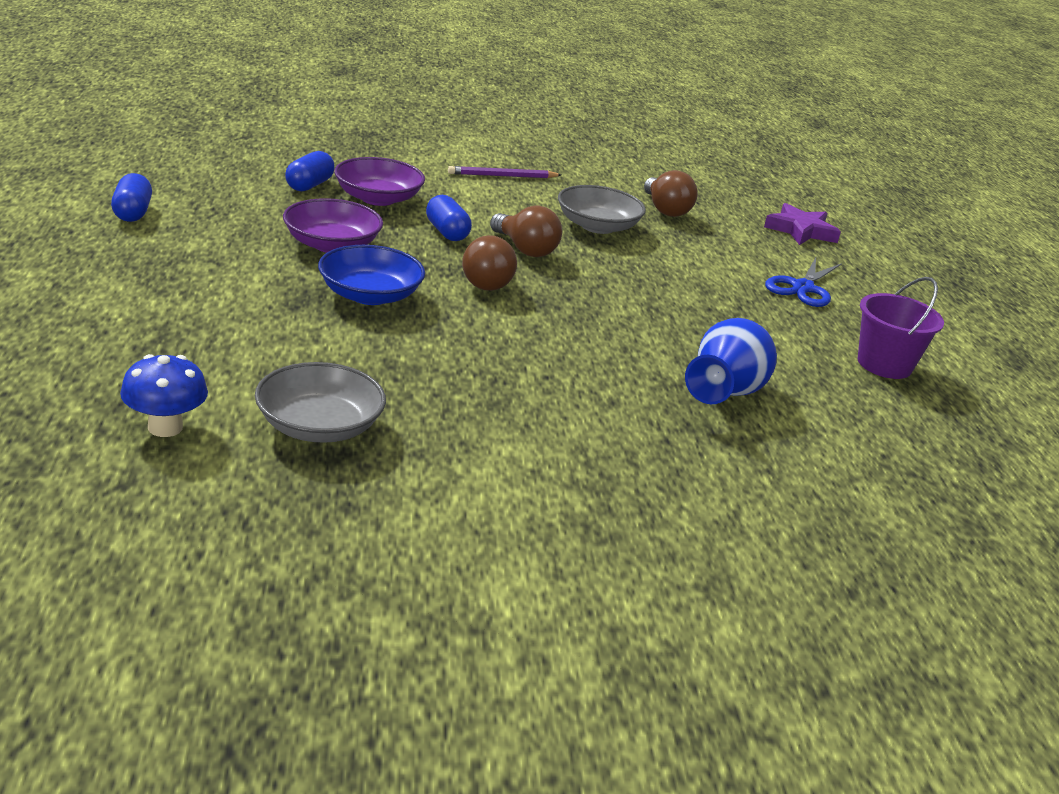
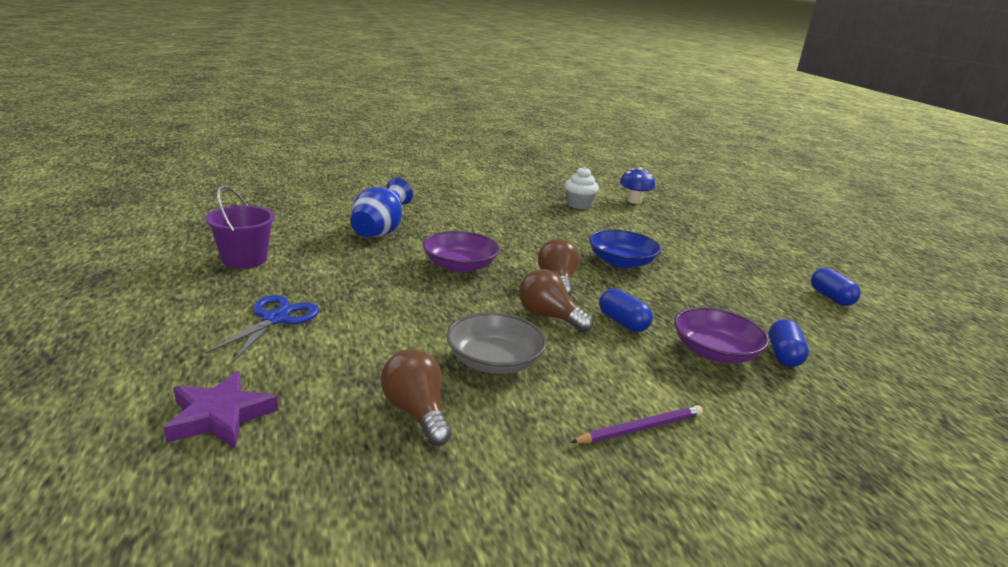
camera: 170 degrees right, 5 degrees down
(319, 426) = (579, 205): grey bowl -> white cupcake
(331, 244) = (686, 294): purple bowl -> purple bowl (459, 266)

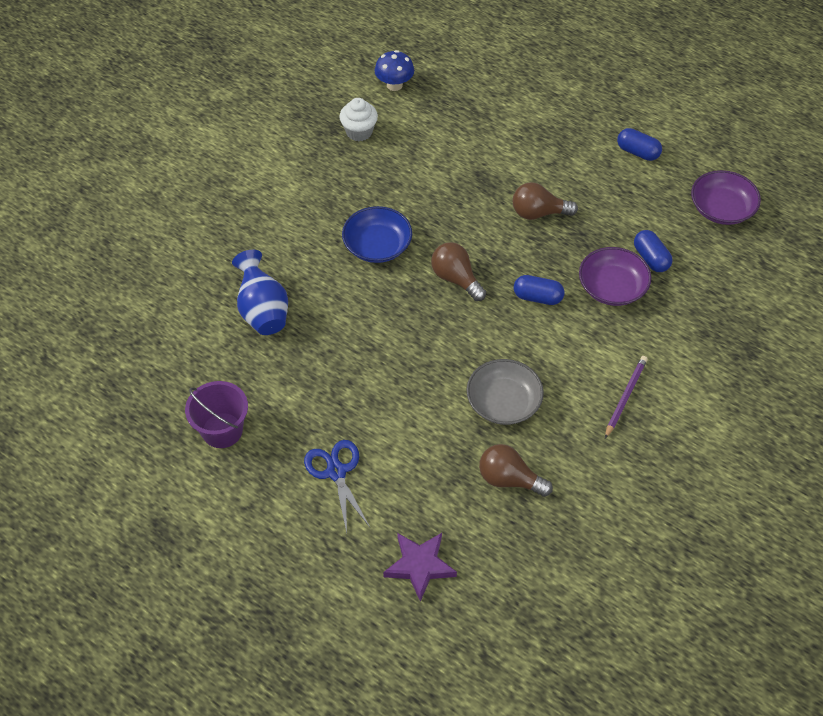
camera: 35 degrees left, 30 degrees up
(459, 266) = (373, 312): purple bowl -> purple bowl (721, 209)
(549, 316) = (489, 328): brown light bulb -> brown light bulb (538, 213)
(621, 262) = (472, 211): blue bowl -> blue bowl (377, 245)

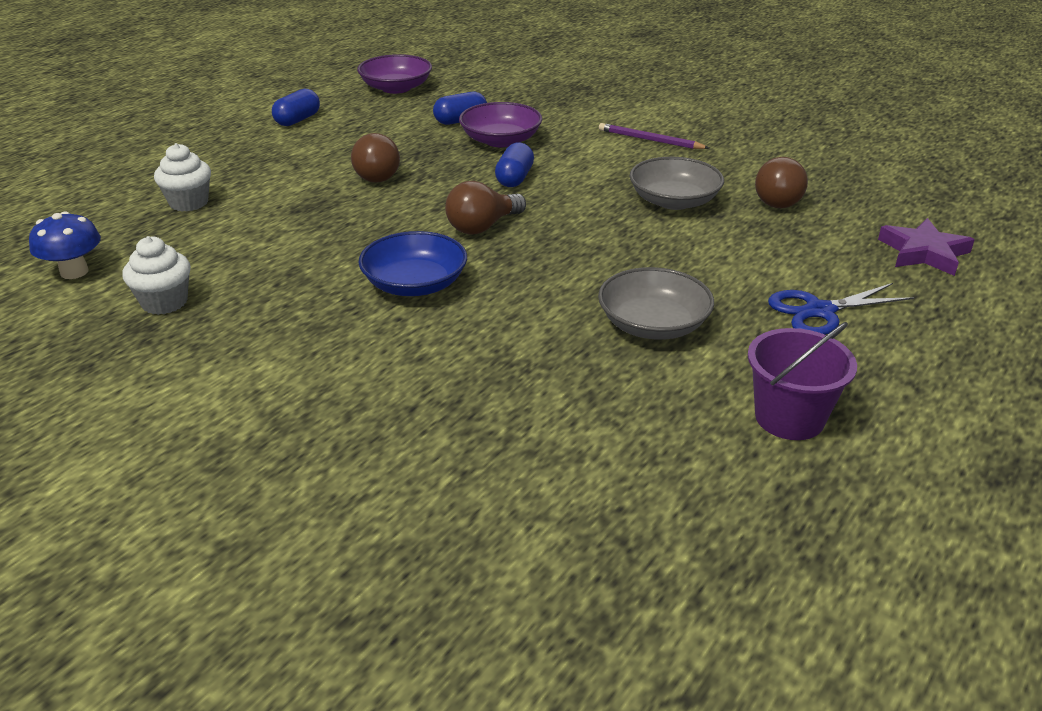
camera: 90 degrees left, 20 degrees down
(263, 311) = (542, 386): blue vase -> none
(324, 371) = (653, 324): none -> grey bowl
(486, 117) = (189, 203): none -> white cupcake

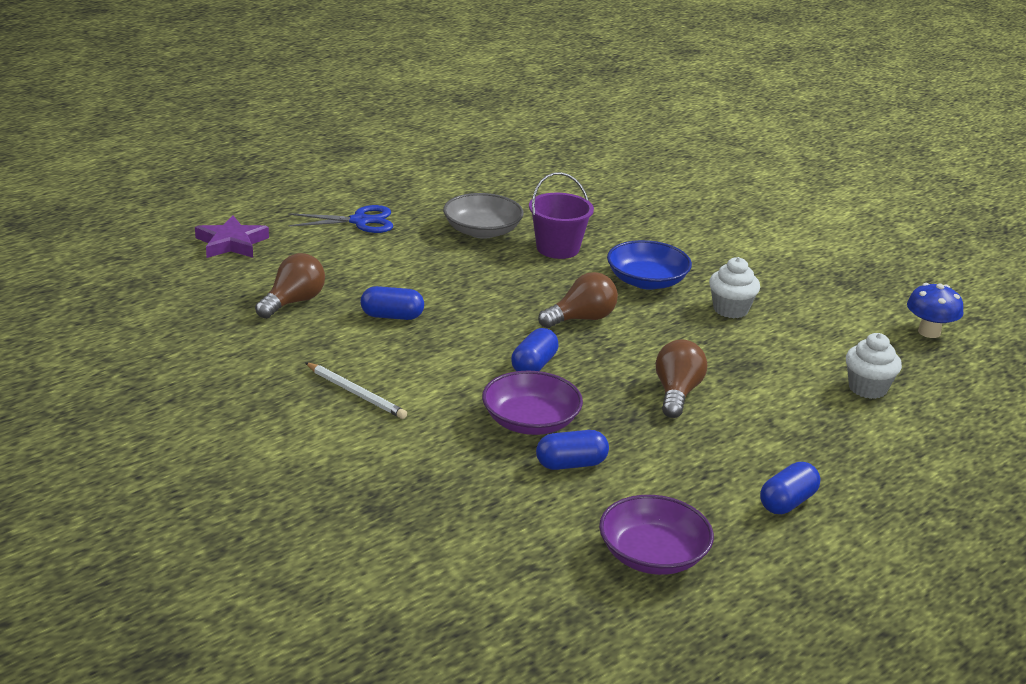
camera: 170 degrees left, 5 degrees down
(164, 302) = (839, 297): white cupcake -> white cupcake (730, 309)
(650, 140) = (356, 393): purple pencil -> white pencil
(674, 201) = (392, 316): grey bowl -> blue capsule
(789, 418) = (437, 180): purple bucket -> purple bucket (557, 248)

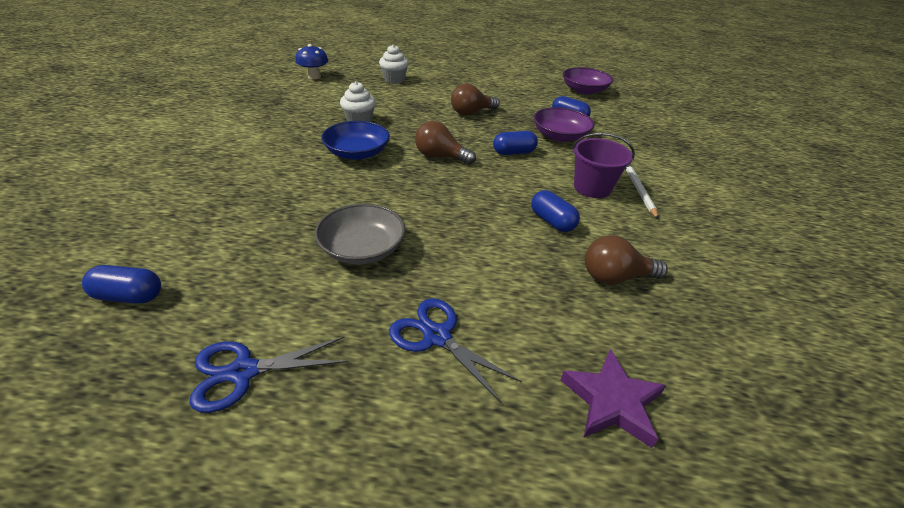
camera: 130 degrees left, 10 degrees up
(424, 172) = (243, 372): none -> blue scissors
(557, 248) = (349, 200): purple bucket -> purple bucket (592, 187)
(787, 502) = (508, 78): blue capsule -> blue capsule (129, 296)

